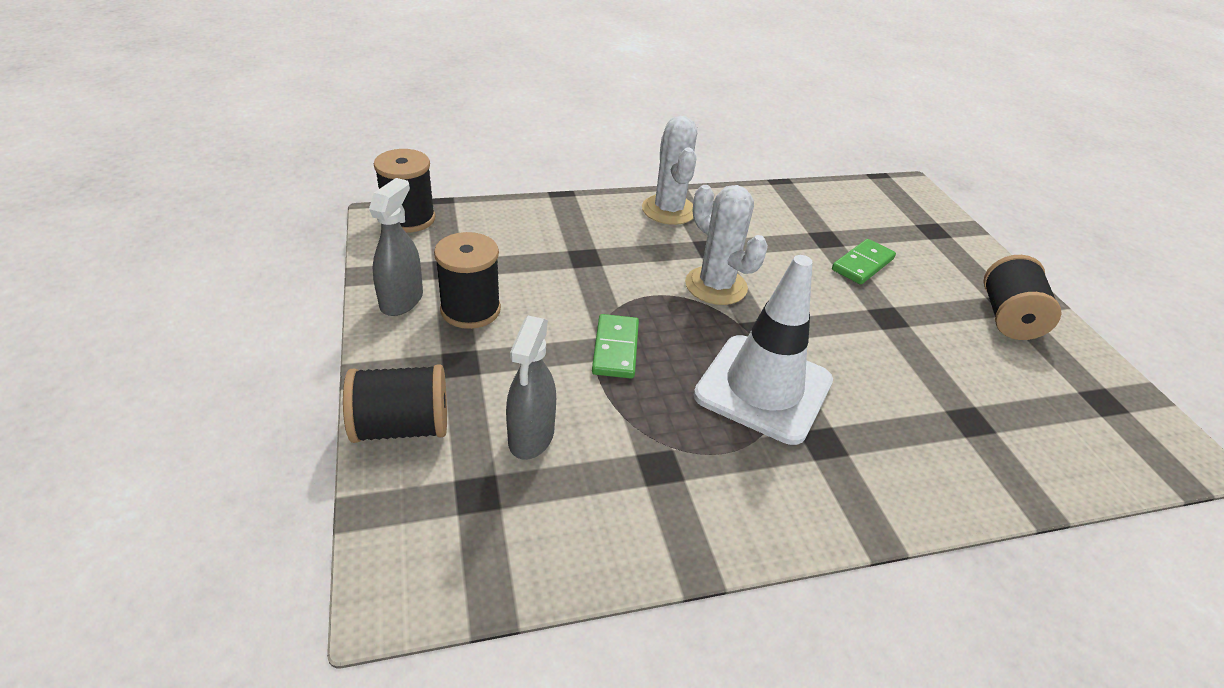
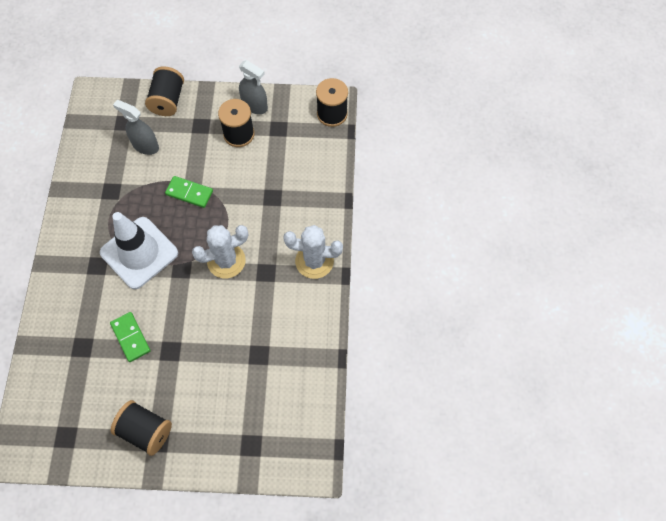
camera: 110 degrees right, 25 degrees up
(862, 264) = (224, 364): green domino -> green domino (130, 337)

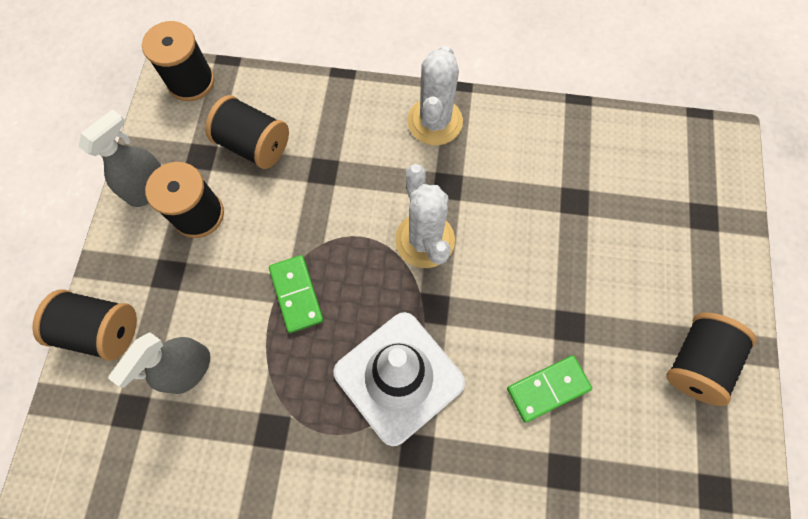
camera: 85 degrees left, 5 degrees up
(189, 193) = (296, 294): green domino -> green domino turned 45 degrees counterclockwise
(288, 156) = (254, 145): none -> black spool

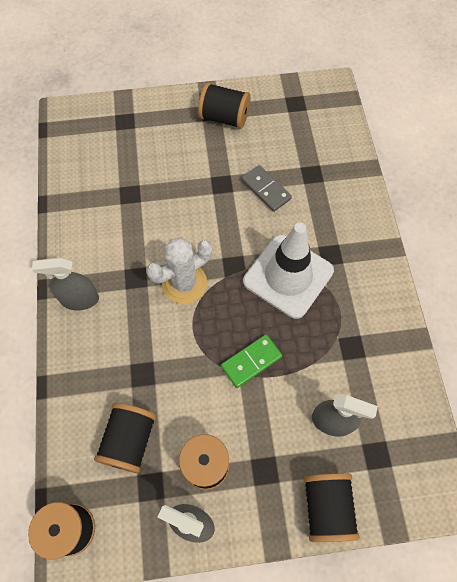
camera: 105 degrees left, 5 degrees down
(435, 121) = (80, 299): white cactus -> grey spray bottle
(548, 389) = (266, 189): green domino -> grey domino

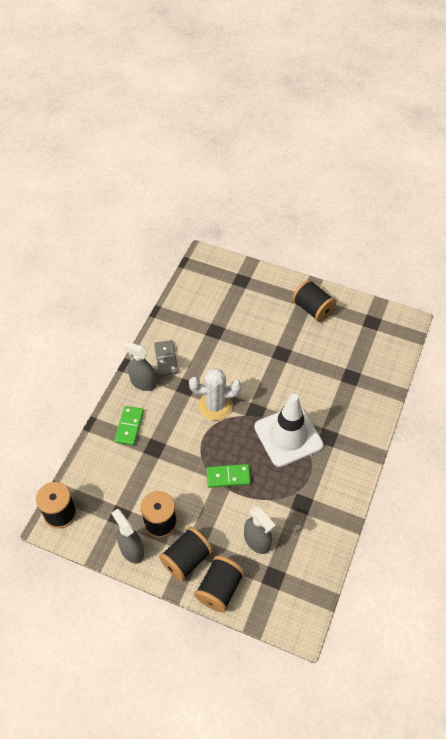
camera: 30 degrees right, 10 degrees down
(95, 364) = (129, 426): none -> green domino
(129, 441) = (123, 483): black spool -> black spool (186, 559)
(266, 189) = (310, 372): grey domino -> grey domino (166, 359)

